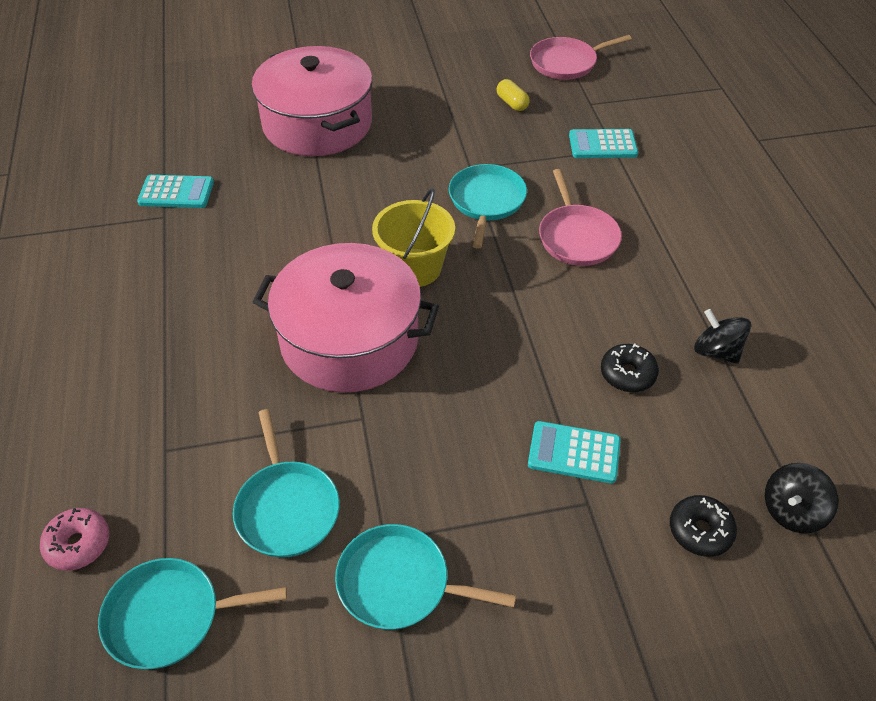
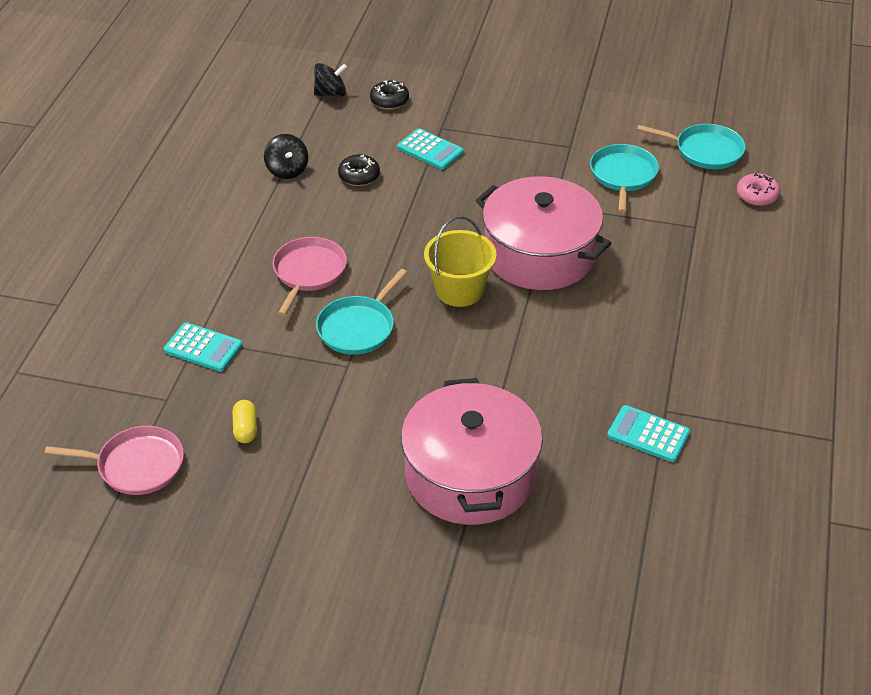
camera: 155 degrees left, 5 degrees down
(399, 583) = (571, 128): turquoise pan -> none

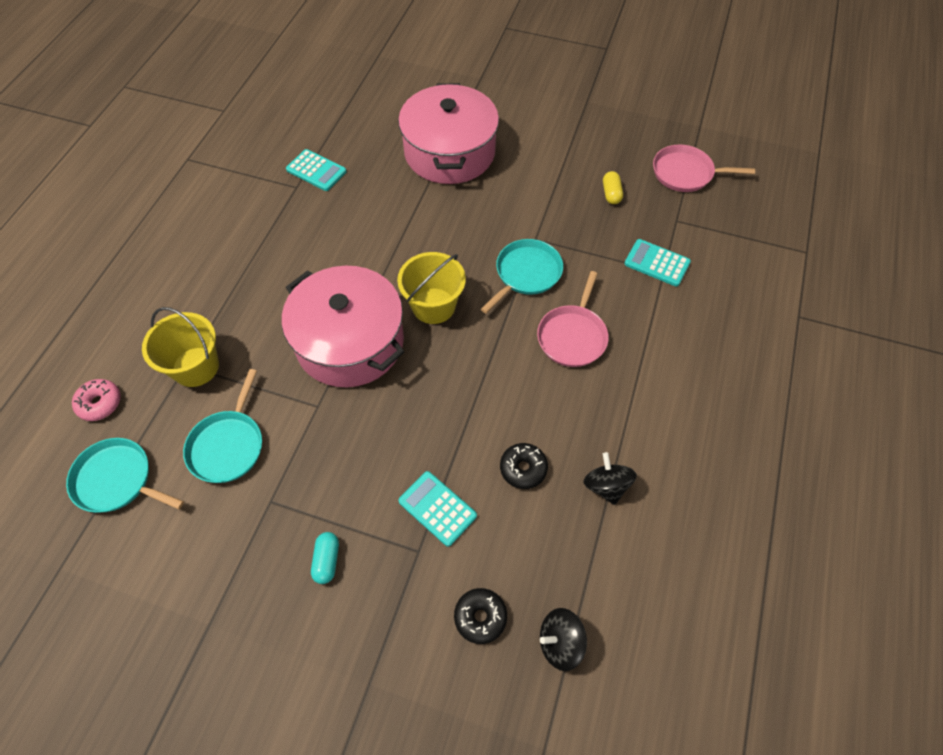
camera: 175 degrees left, 15 degrees up
(512, 119) = (327, 560): none -> turquoise capsule
(684, 226) = (195, 367): none -> yellow bucket

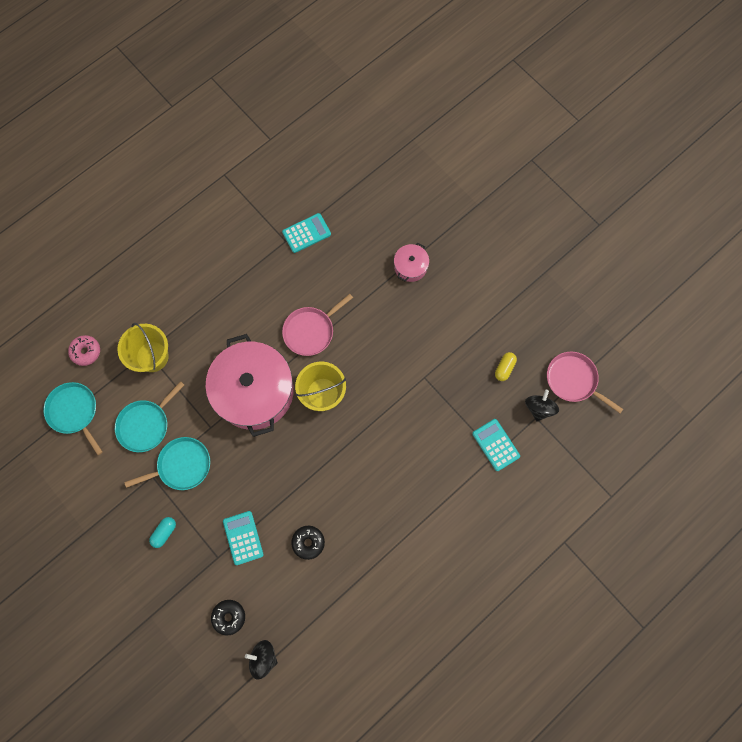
camera: 30 degrees right, 15 degrees up
(316, 171) = (306, 233): turquoise calculator -> turquoise calculator turned 90 degrees counterclockwise
(449, 152) = (410, 266): pink pot -> pink pot, size x0.44
(526, 274) = (399, 402): turquoise pan -> turquoise pan (181, 465)
(572, 336) = (399, 468): pink pan -> pink pan (311, 331)
(606, 486) = (351, 583): black spinning top -> black spinning top (539, 408)

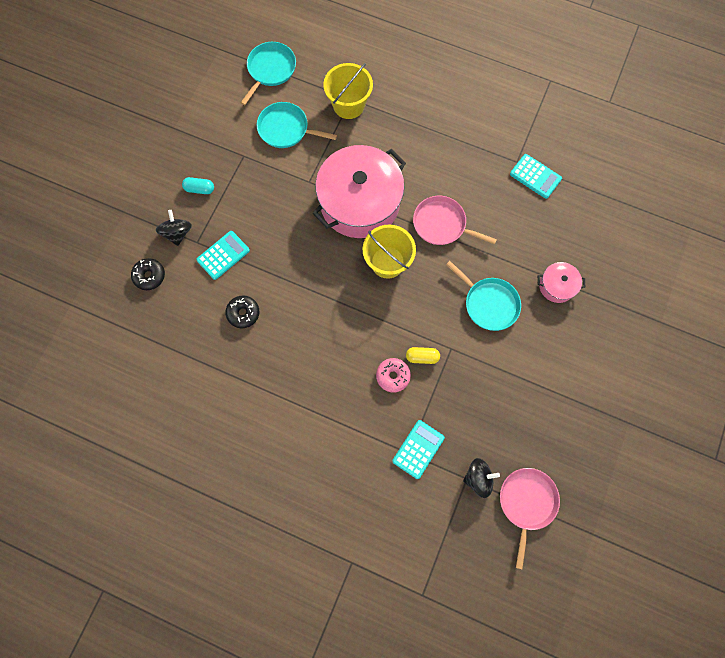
camera: 65 degrees right, 0 degrees up
(86, 352) = (326, 53): pink donut -> pink donut (393, 376)
(181, 465) = (264, 175): turquoise pan -> turquoise pan (488, 303)
(263, 657) = (126, 321): black spinning top -> black spinning top (178, 233)
(504, 368) = (501, 424): yellow capsule -> yellow capsule (422, 357)

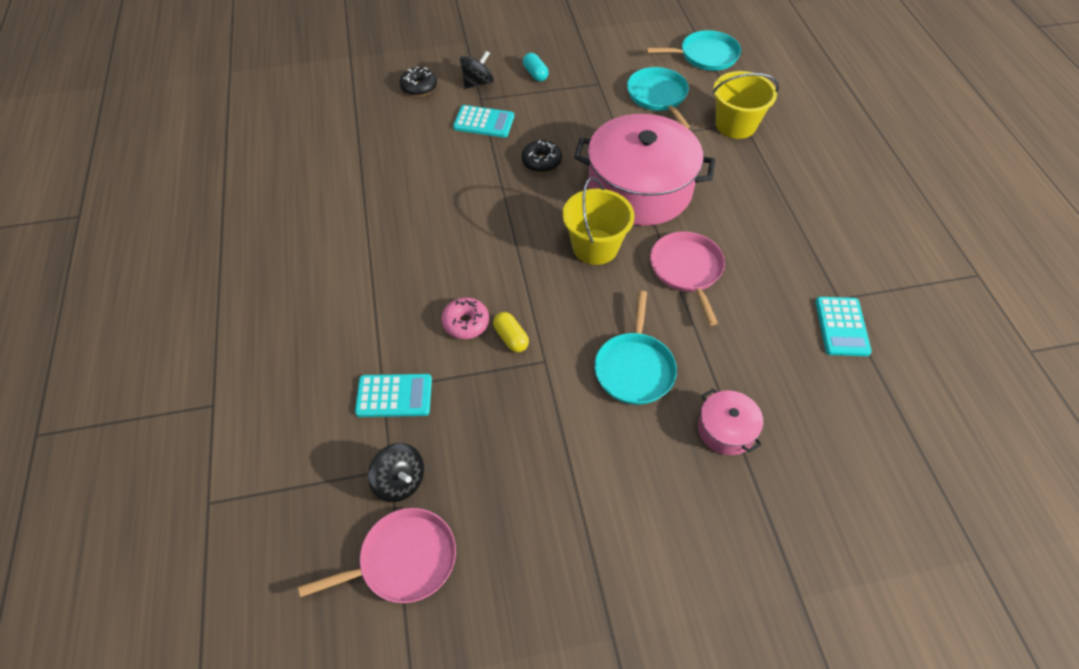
camera: 55 degrees right, 20 degrees down
(243, 313) = (436, 166): black donut -> black donut (541, 162)

